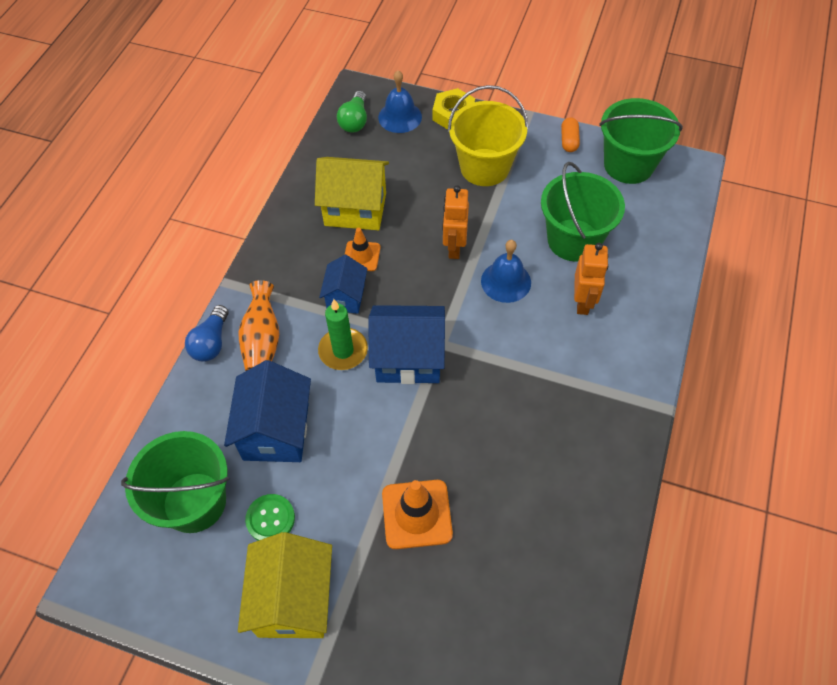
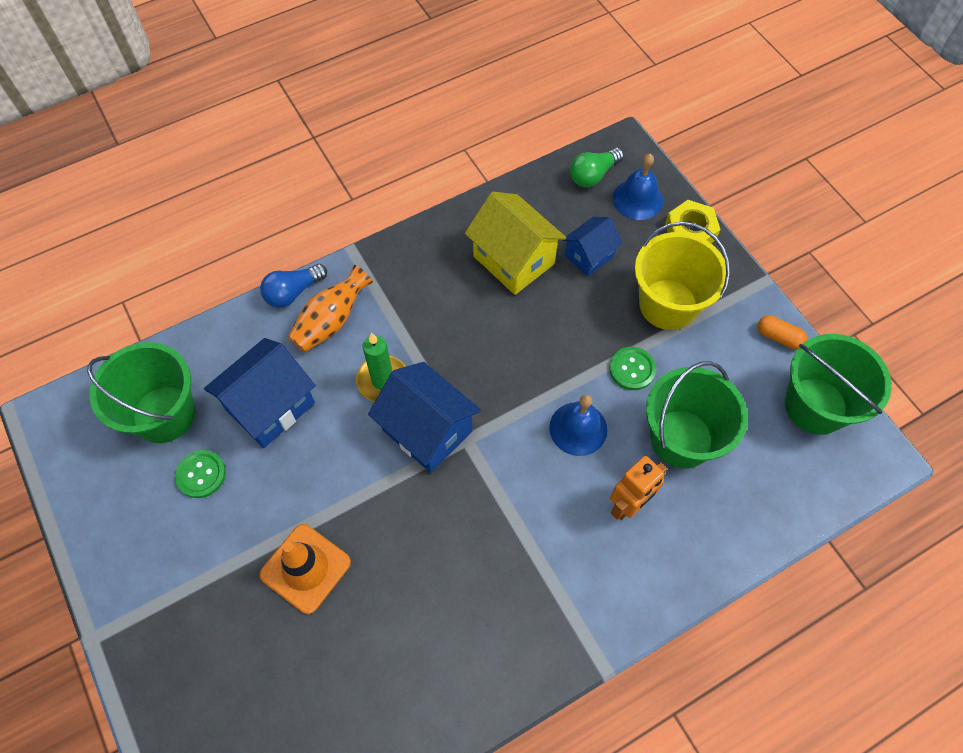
camera: 40 degrees right, 5 degrees up
(294, 600) = (157, 553): yellow house -> none
(346, 297) = (430, 334): blue house -> blue house (589, 256)
(361, 256) = (477, 307): orange traffic cone -> none
(454, 247) = (564, 360): orange robot -> none
(502, 221) = (632, 369): none -> green button
(569, 141) = (778, 337): orange capsule -> orange capsule turned 75 degrees clockwise

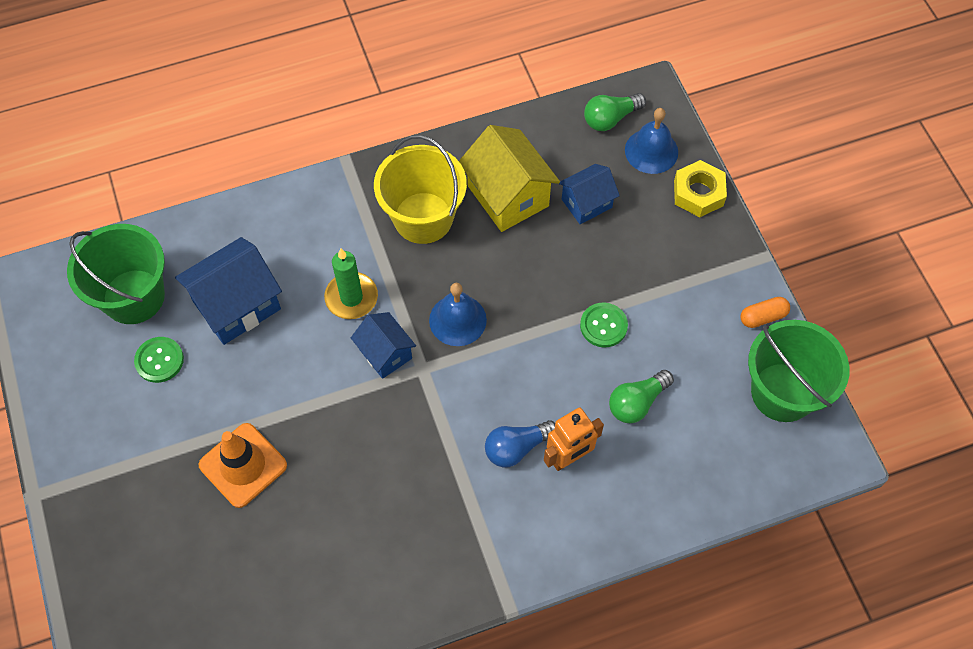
camera: 10 degrees right, 0 degrees up
(293, 292) = (279, 195): blue light bulb -> blue light bulb (517, 448)
(331, 321) = (312, 230): orange vase -> none
(427, 430) = (385, 353): blue house -> blue house, size x0.61
(578, 428) = (535, 376): blue bell -> blue bell (457, 320)
(668, 304) = (656, 266): yellow bucket -> yellow bucket (423, 218)
(681, 438) = (637, 402): green bucket -> green light bulb
(778, 337) = (763, 317): orange capsule -> orange capsule turned 60 degrees counterclockwise

